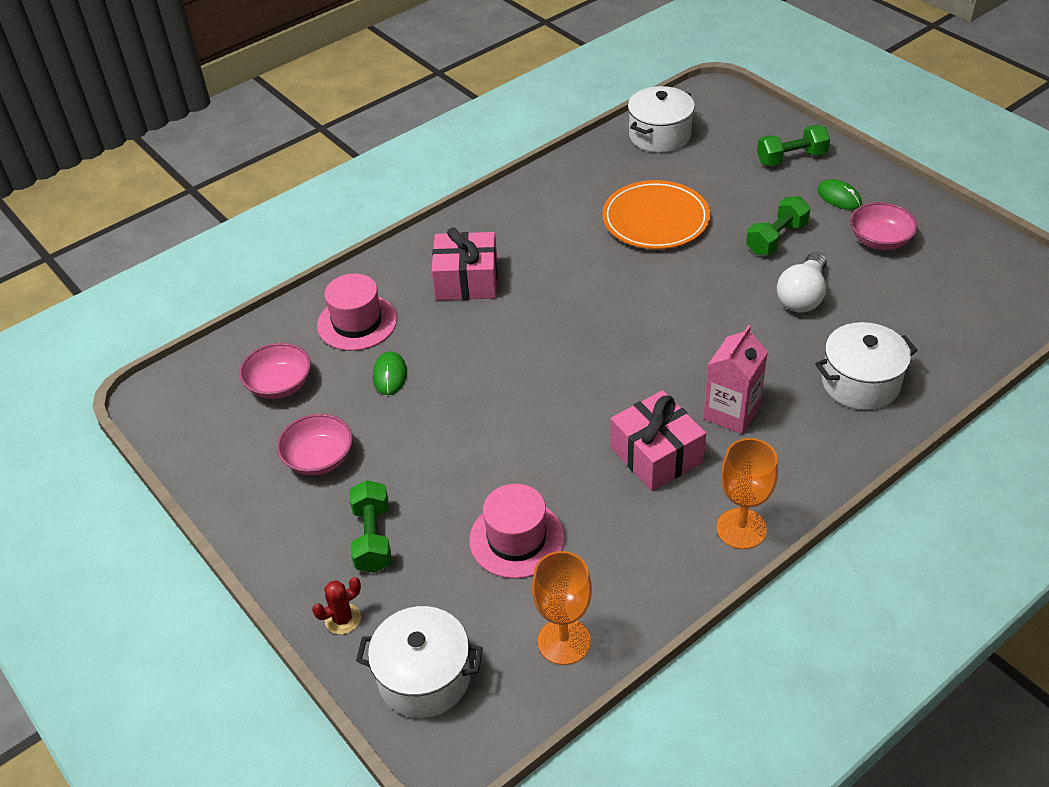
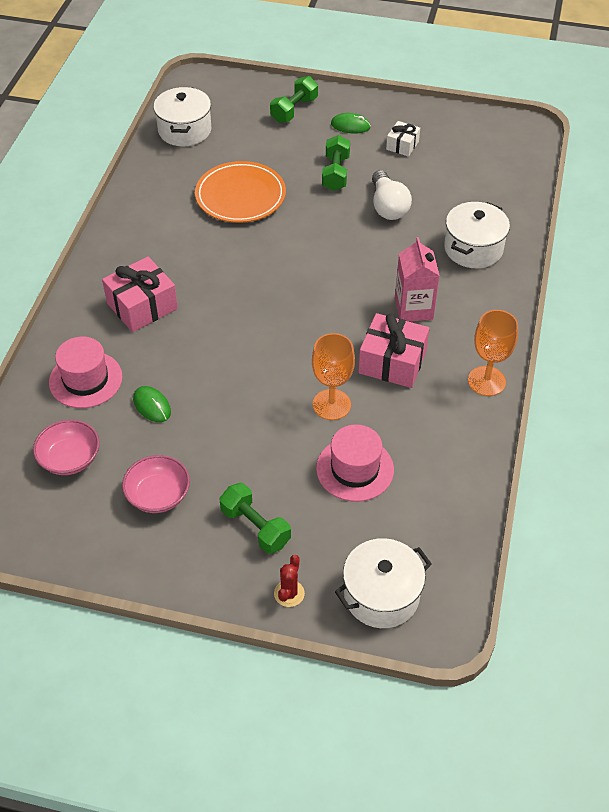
camera: 40 degrees left, 5 degrees up
(564, 641) = (447, 516): orange goblet -> orange goblet (331, 404)
(879, 240) = (402, 145): pink bowl -> white gift

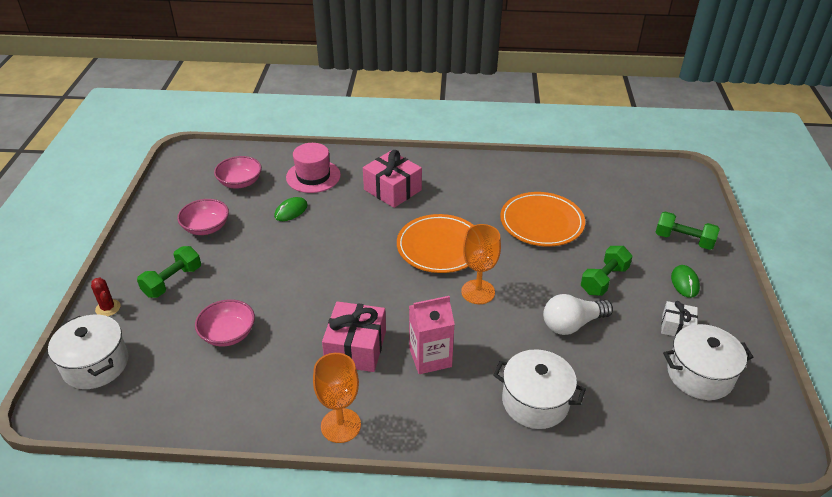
camera: 80 degrees right, 10 degrees down
(184, 130) = (612, 178): white pot -> white pot (699, 375)
(257, 279) = (440, 247): none -> orange plate
(289, 593) = (108, 308): red cactus -> red cactus turned 45 degrees clockwise
(331, 404) = (300, 311): orange goblet -> orange goblet (478, 292)
(335, 173) = (604, 280): green dumbbell -> green dumbbell turned 45 degrees counterclockwise
(355, 469) = (228, 334): pink hat -> pink bowl

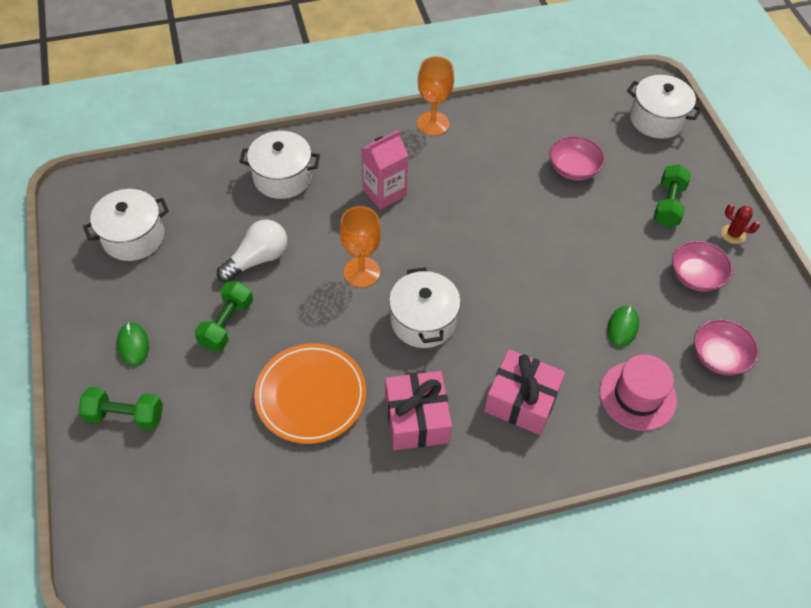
camera: 160 degrees right, 15 degrees up
(108, 308) = (698, 165): red cactus -> red cactus (733, 234)
(356, 348) = (454, 185): pink gift -> pink gift (417, 419)
(440, 247) = (423, 321): orange plate -> white pot
(677, 327) = (149, 284): white gift -> none

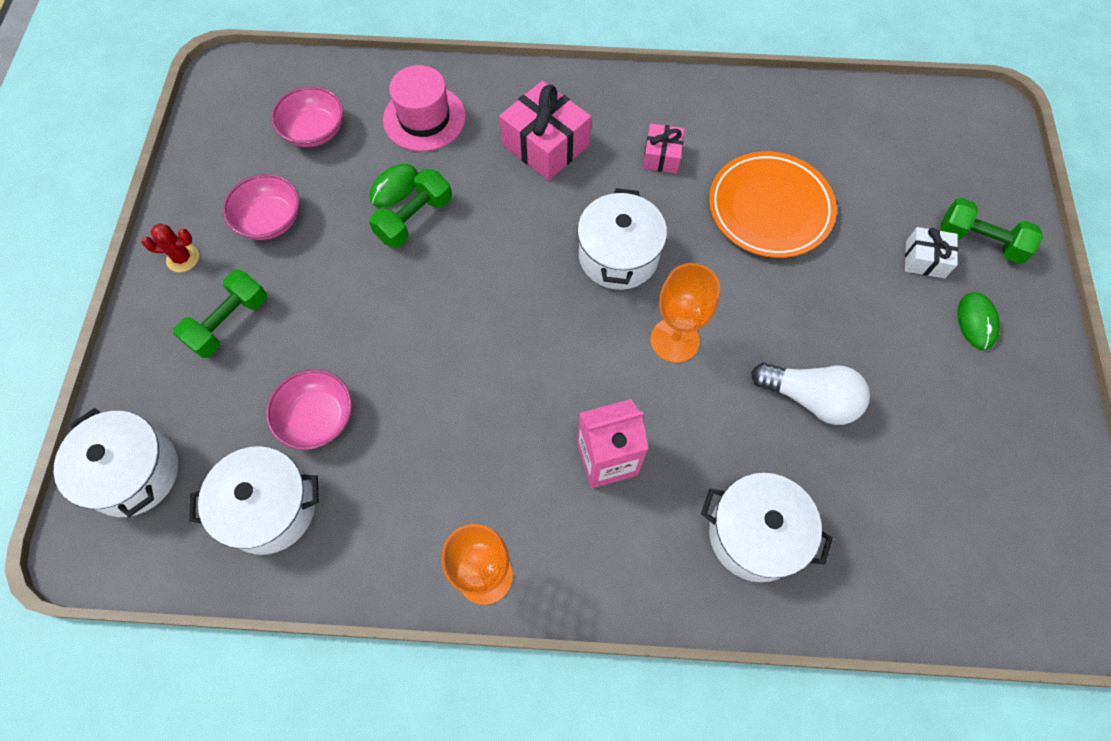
camera: 160 degrees left, 10 degrees up
(133, 237) = (987, 487): white pot -> white pot (270, 508)
(174, 386) = (925, 259): none -> white gift
(227, 324) = (859, 317): green dumbbell -> green dumbbell (414, 219)
(257, 259) = (810, 398): white light bulb -> white light bulb turned 135 degrees counterclockwise
(417, 419) = (662, 156): pink gift -> pink gift, size x0.57
(733, 234) = (183, 258): red cactus -> red cactus turned 60 degrees counterclockwise

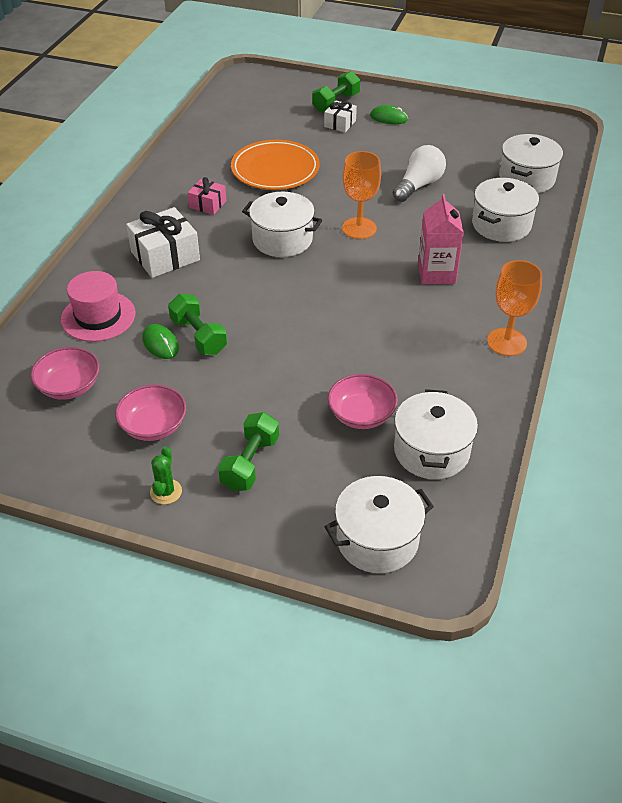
camera: 75 degrees left, 20 degrees down
(183, 258) = (166, 492): red cactus -> green cactus
(229, 322) = (250, 463): green dumbbell -> green dumbbell turned 60 degrees clockwise
(545, 145) = (165, 256): pink gift -> white gift
(899, 560) = (526, 178): none -> white pot

